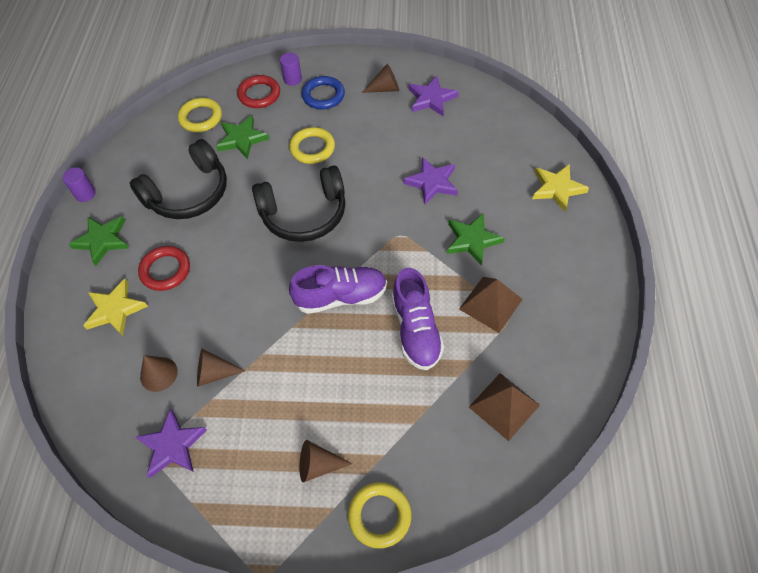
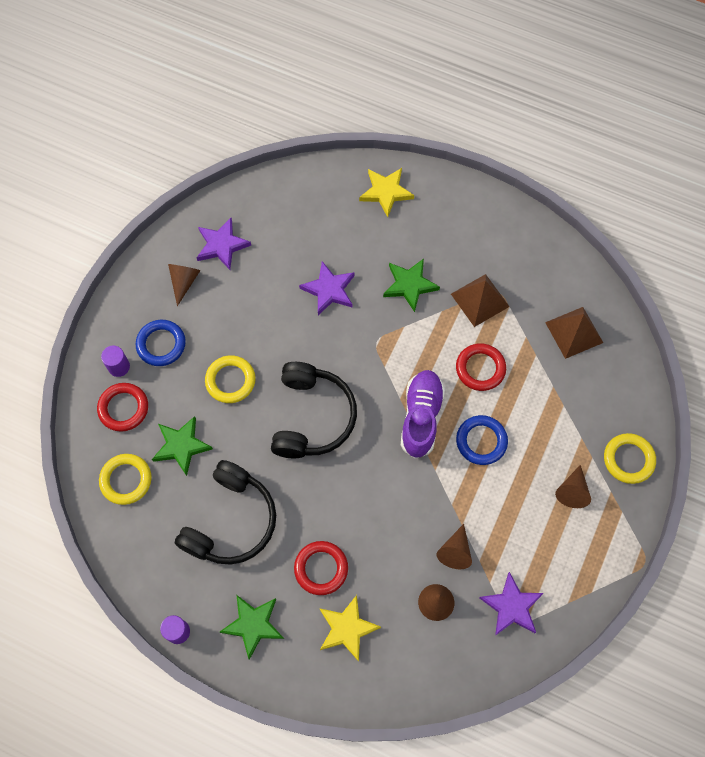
camera: 70 degrees left, 10 degrees up
(188, 193) = (231, 521): black headphones -> black headphones turned 45 degrees clockwise
(338, 357) = (481, 441): none -> blue ring
(416, 330) = (480, 368): purple shoe -> red ring

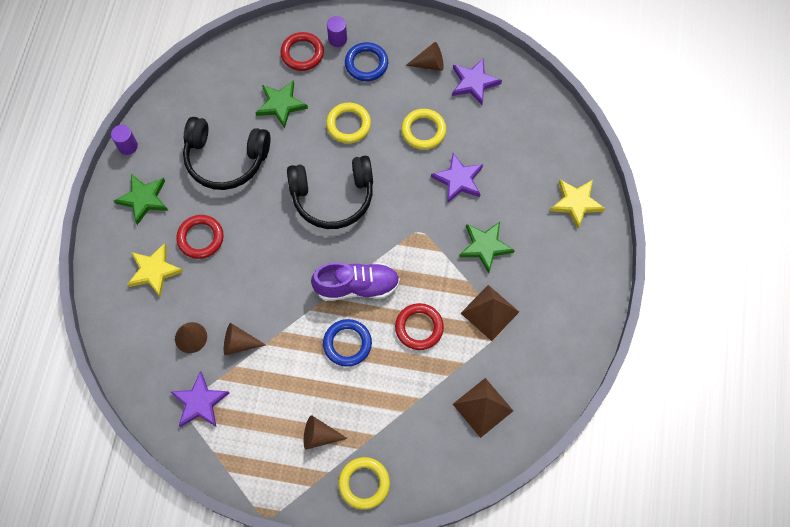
camera: 75 degrees right, 0 degrees up
(126, 480) = (242, 73): yellow ring -> yellow ring (423, 131)

